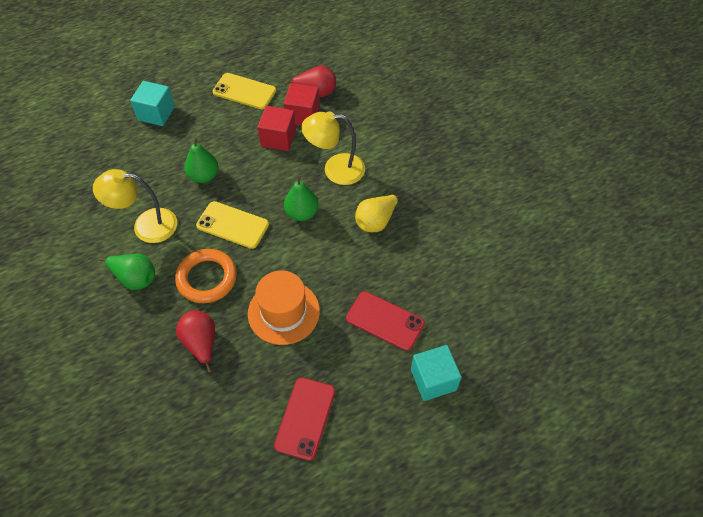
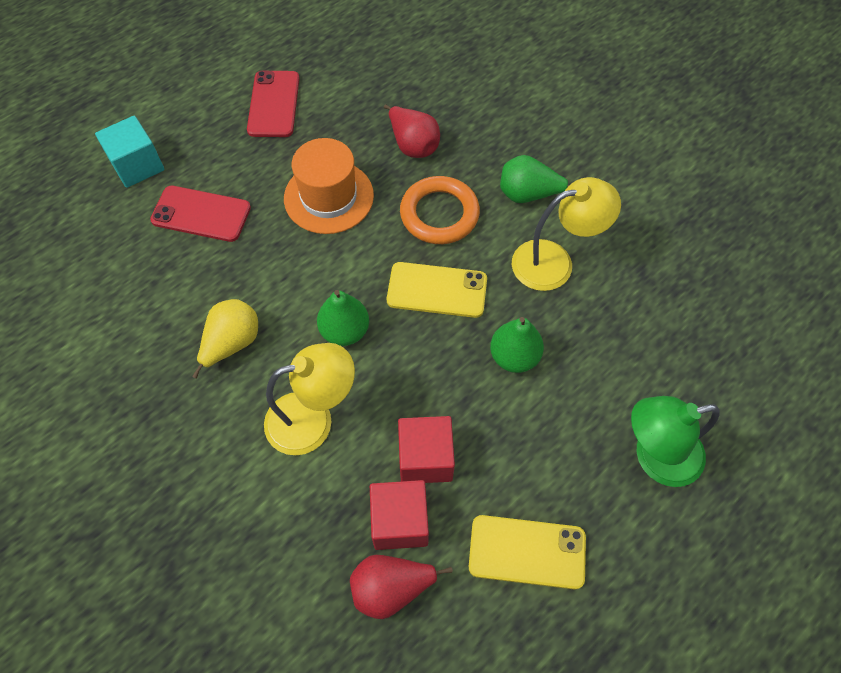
camera: 165 degrees right, 5 degrees up
(156, 113) = (655, 457): turquoise cube -> green lamp

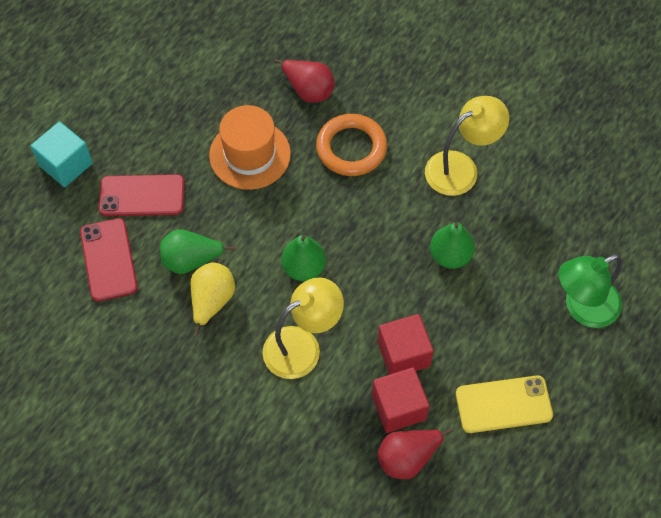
camera: 15 degrees left, 0 degrees up
(274, 104) = (169, 79): red phone -> red phone (109, 259)
(437, 290) = (370, 215): yellow phone -> none
(528, 194) = (422, 113): green pear -> green pear (191, 260)

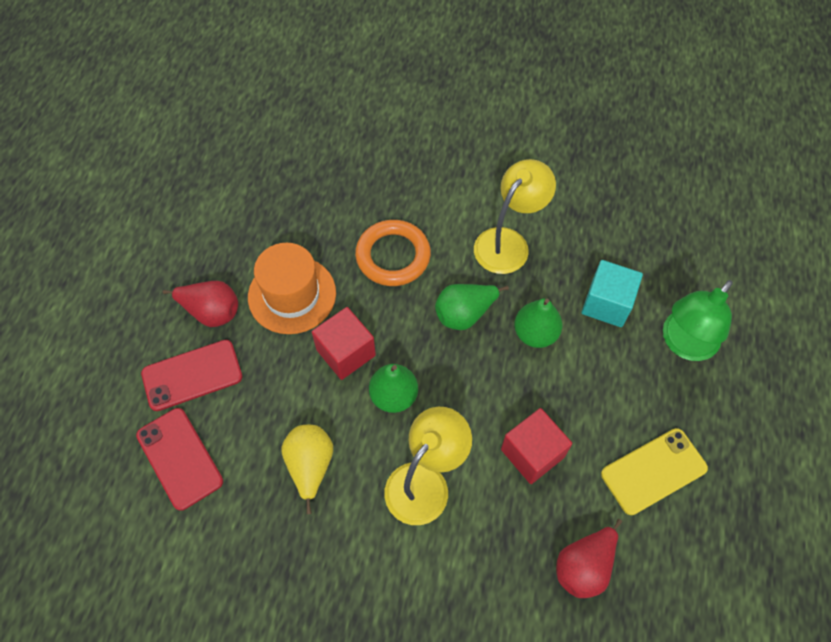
camera: 20 degrees left, 0 degrees up
(66, 164) = (96, 368): turquoise cube -> turquoise cube (606, 304)
(191, 260) = (271, 428): green pear -> green pear (464, 314)
(308, 90) = (327, 211): red pear -> red pear (211, 312)
(398, 407) = (551, 513): red cube -> red cube (346, 352)

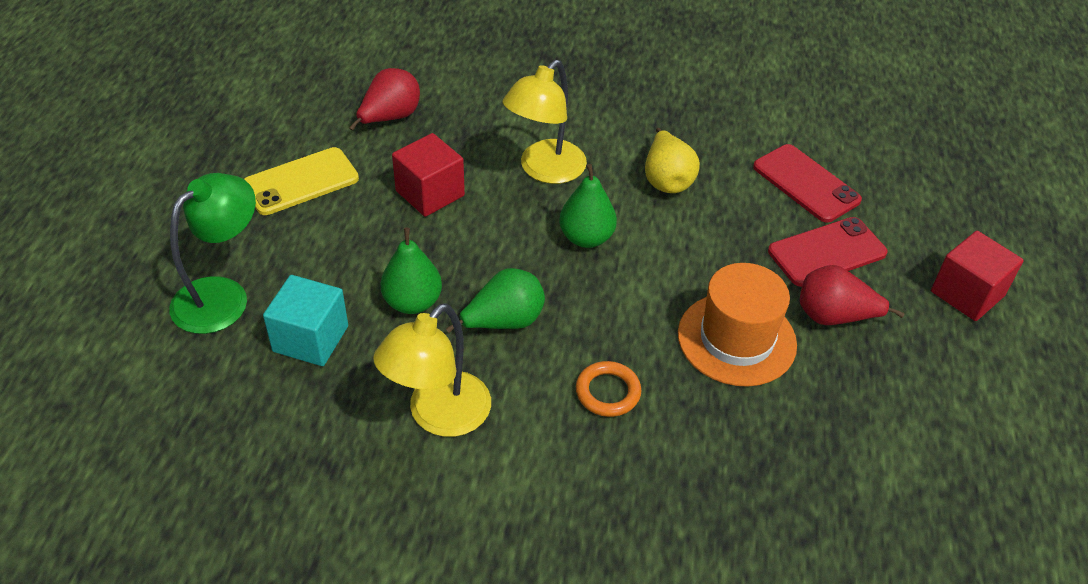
camera: 175 degrees right, 15 degrees down
(346, 352) = (651, 278): red cube -> red cube (967, 294)
(393, 256) = (608, 392): orange ring -> orange ring, size x0.60

